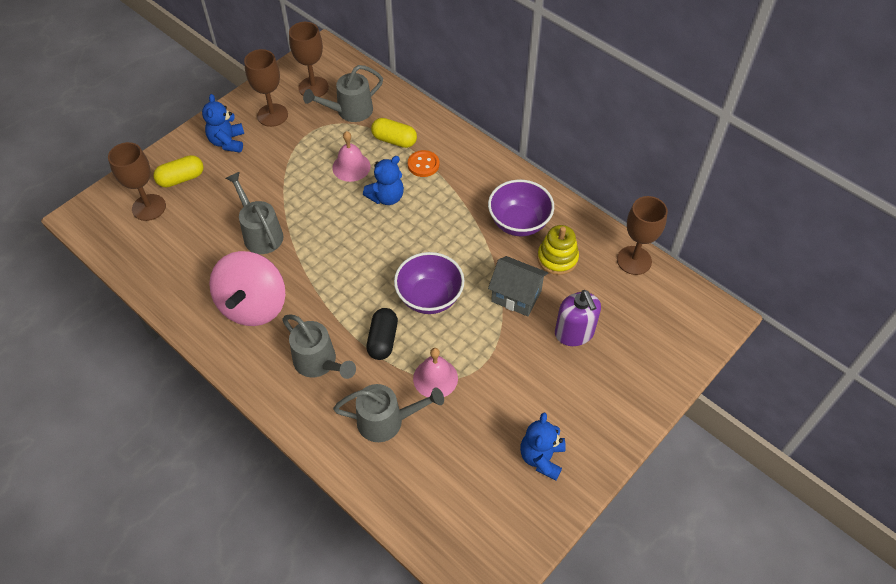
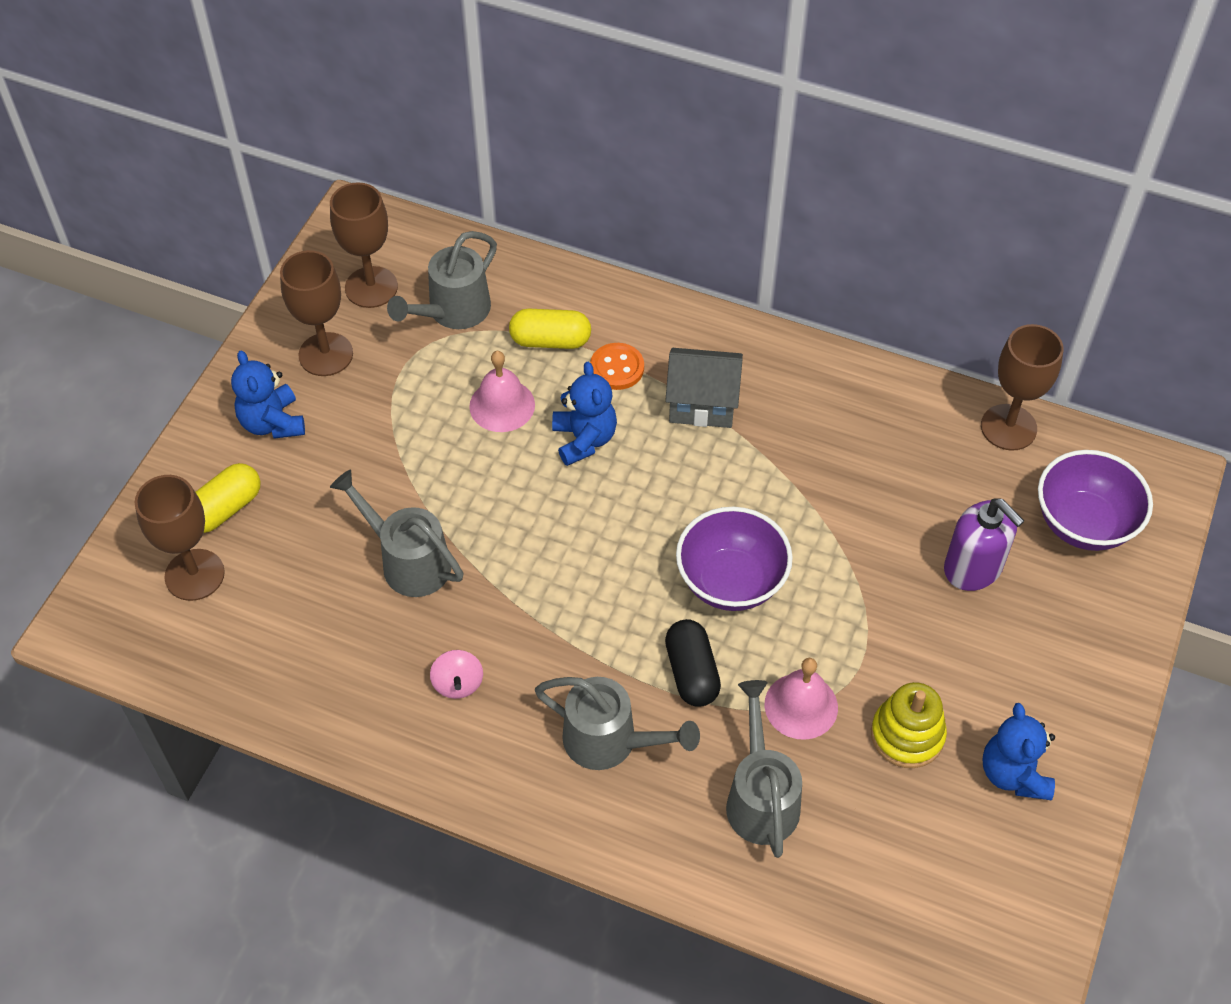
camera: 20 degrees left, 0 degrees up
(253, 305) = (458, 683): pink spinning top -> pink spinning top, size x0.40
(386, 197) = (584, 439): blue teddy bear -> blue teddy bear turned 45 degrees counterclockwise
(387, 421) = (761, 797): grey watering can -> grey watering can turned 75 degrees counterclockwise
(516, 296) = (861, 538): grey house -> grey house (702, 404)
(519, 223) = (811, 420): purple bowl -> purple bowl (1083, 523)
(557, 258) = (895, 459): yellow stacking toy -> yellow stacking toy (907, 735)

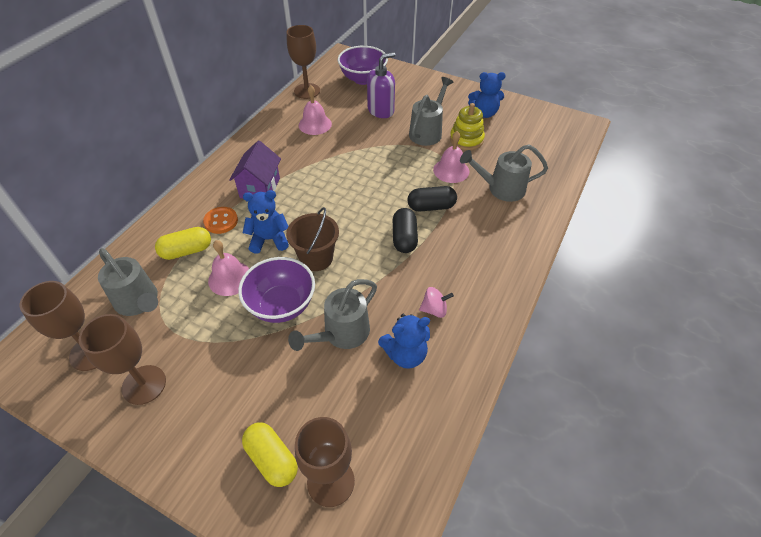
camera: 85 degrees left, 5 degrees down
(272, 423) = (197, 423): blue teddy bear -> blue teddy bear (405, 354)
(550, 340) = (187, 251): yellow capsule -> yellow capsule turned 60 degrees clockwise
(551, 509) = (316, 258): none -> brown bucket
(608, 632) = (404, 238): none -> black capsule
(610, 742) = (472, 242): grey watering can -> grey watering can (428, 131)
(702, 404) = (260, 188): grey house -> purple house
(731, 581) = (378, 187): purple bowl -> purple bowl (281, 305)
(898, 457) = (315, 124): none -> pink bell

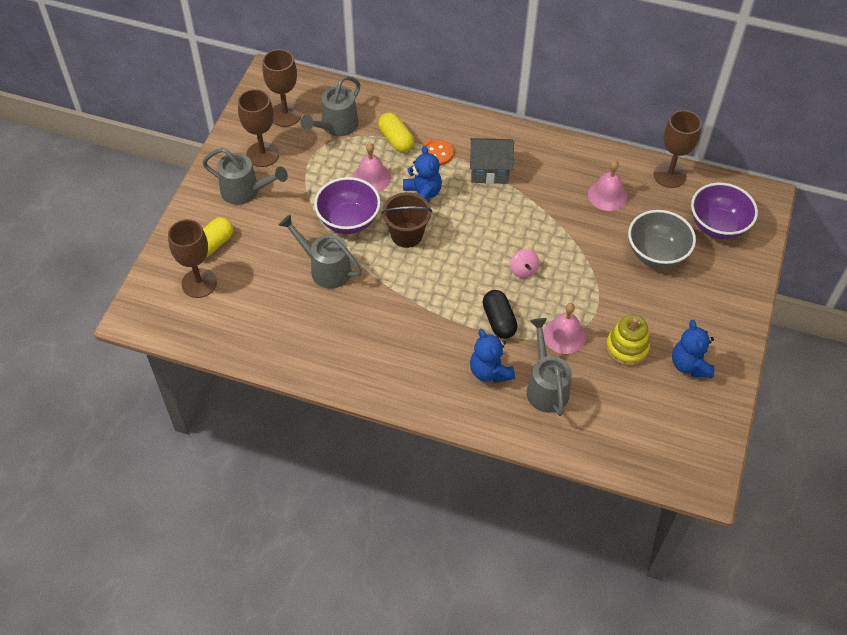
camera: 80 degrees right, 5 degrees up
(260, 188) = (489, 171): purple house -> grey house
(381, 110) = (656, 254): purple soap dispenser -> grey bowl
(404, 238) = (447, 301): black capsule -> none
(405, 354) = (311, 317): blue teddy bear -> blue teddy bear (490, 371)
(428, 131) = (630, 306): grey watering can -> grey watering can (245, 191)
(434, 309) = (362, 335): pink spinning top -> pink spinning top (523, 270)

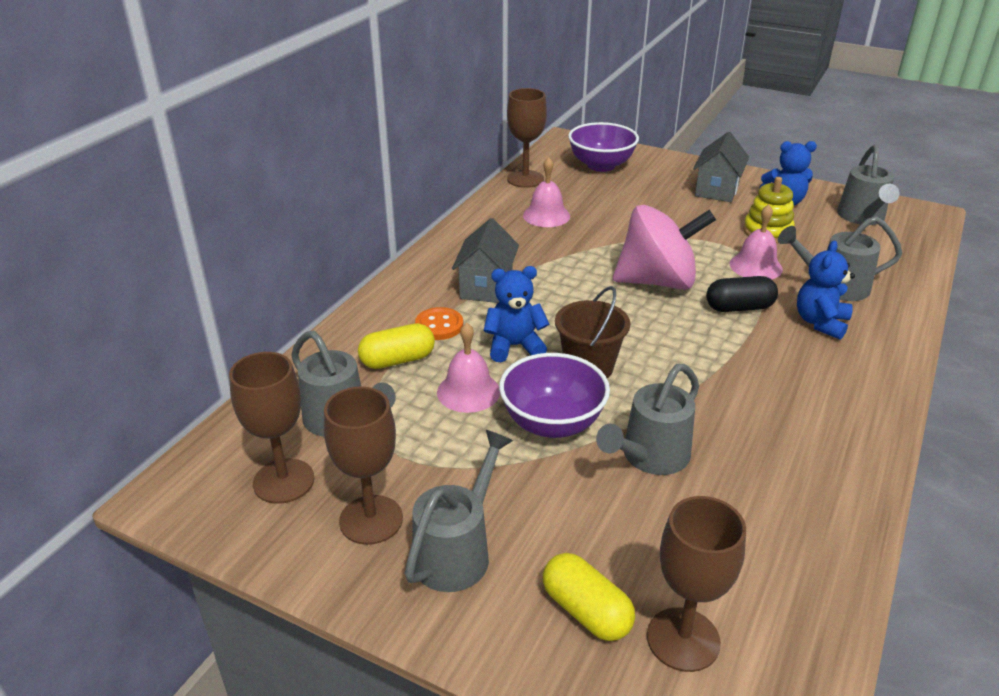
camera: 80 degrees left, 20 degrees down
(490, 371) = (820, 323): blue teddy bear -> blue teddy bear turned 135 degrees clockwise
(523, 270) = (657, 281): pink spinning top -> pink spinning top, size x2.50
(656, 254) = (636, 200): grey bowl -> none
(678, 426) = (862, 218): none -> grey watering can
(697, 314) = (717, 190): none -> grey house

